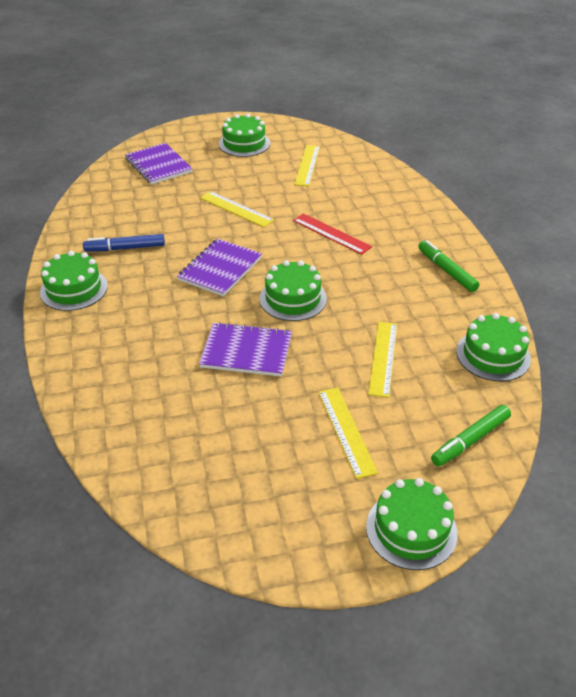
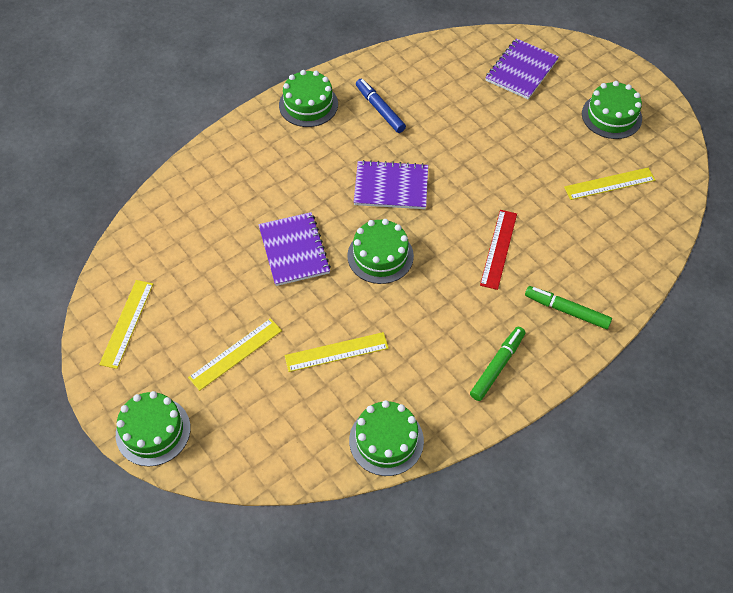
camera: 65 degrees right, 15 degrees up
(236, 209) = (490, 159): yellow ruler -> yellow ruler (127, 323)
(470, 440) = (265, 448): green marker -> green marker (566, 310)

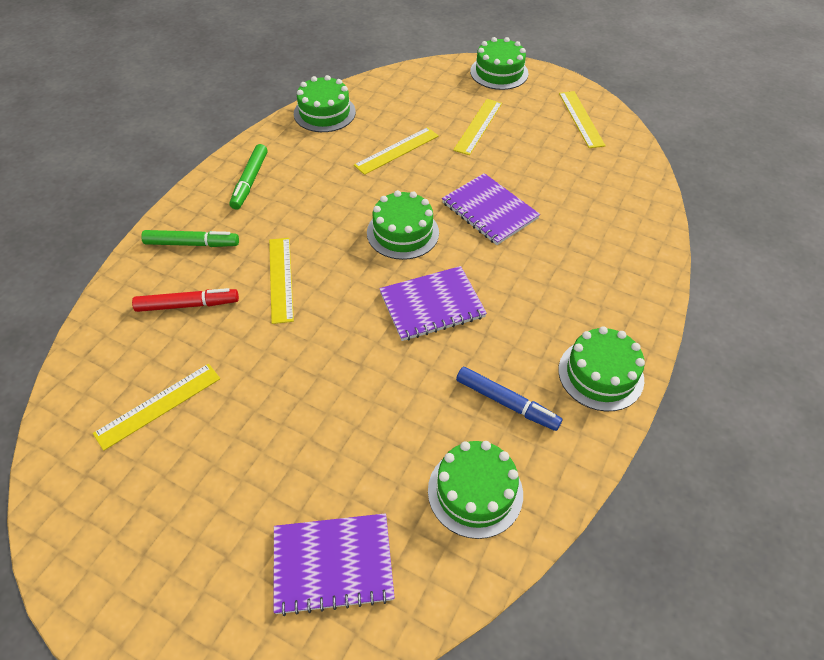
camera: 155 degrees right, 5 degrees down
(498, 249) = (281, 279): red ruler -> yellow ruler
(521, 70) = (333, 564): purple notebook -> purple notebook turned 75 degrees clockwise
(579, 252) = (188, 305): none -> red marker
(611, 116) = (165, 526): green cake -> green cake (475, 492)

